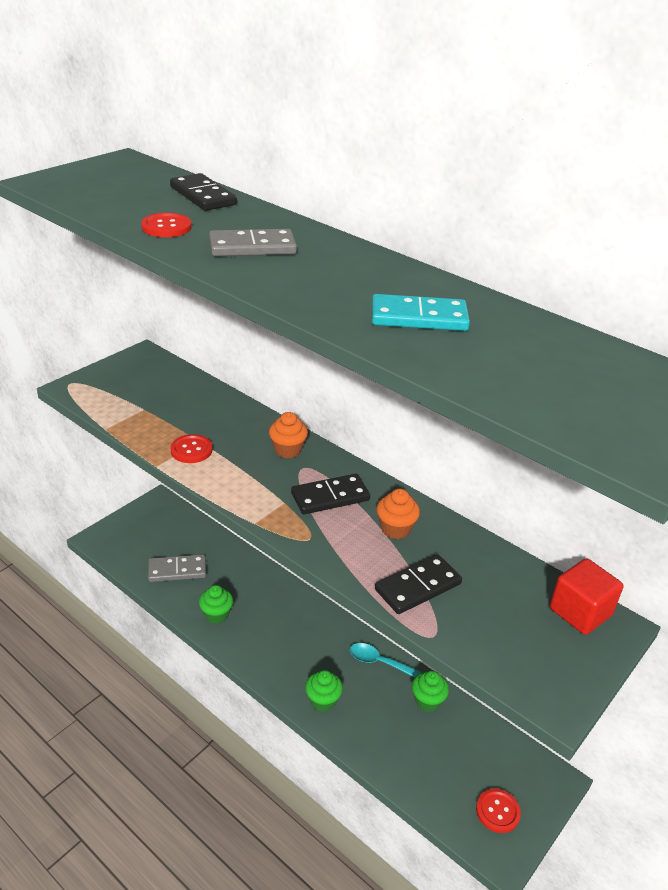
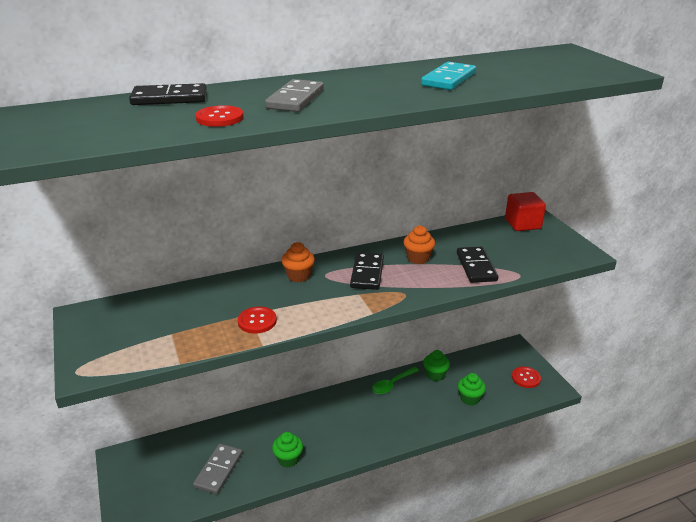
camera: 60 degrees left, 5 degrees down
(323, 701) = (408, 425): green cupcake -> green cupcake (470, 398)
(380, 662) = (392, 384): turquoise spoon -> green spoon

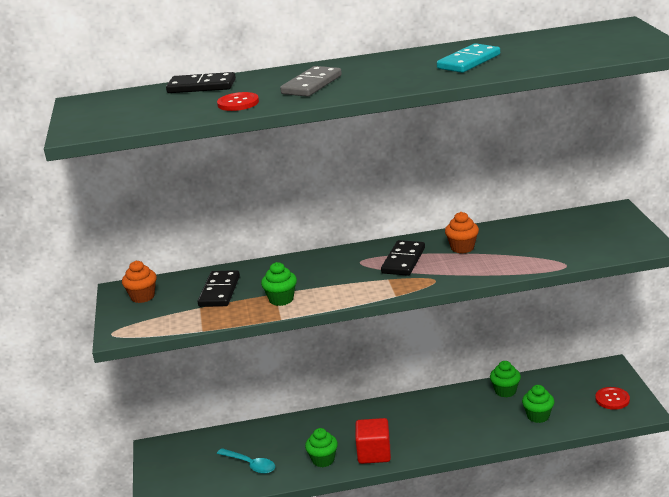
camera: 15 degrees right, 5 degrees down
(218, 470) = (250, 465): grey domino -> turquoise spoon
(257, 321) = (281, 299): red button -> green cupcake
(298, 276) = (333, 262): orange cupcake -> orange cupcake (142, 297)
(392, 384) = (453, 398): green spoon -> none
(476, 267) = (521, 257): black domino -> black domino (219, 291)
(522, 224) = (595, 215): red cube -> red cube (374, 453)

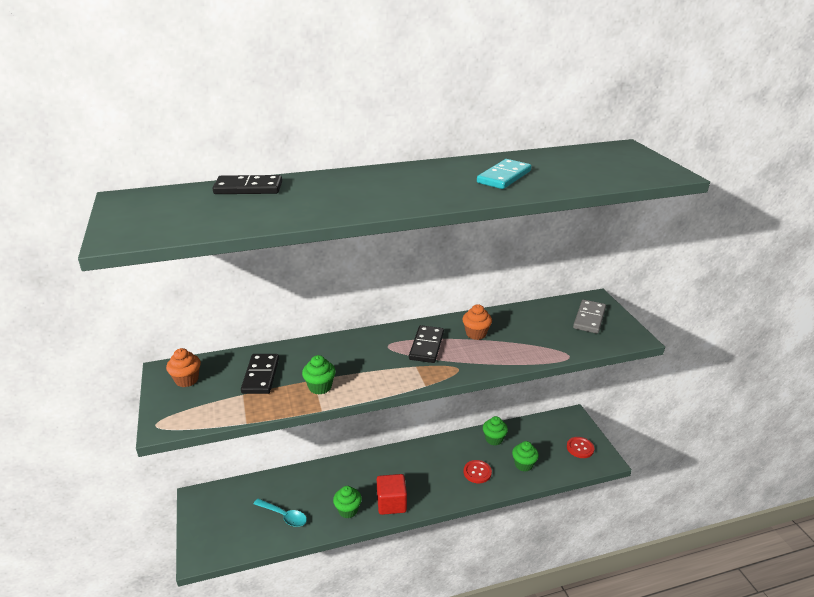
camera: 10 degrees left, 5 degrees up
(238, 103) = (288, 211): red button -> red button (477, 472)
(311, 85) = (359, 193): grey domino -> grey domino (589, 318)

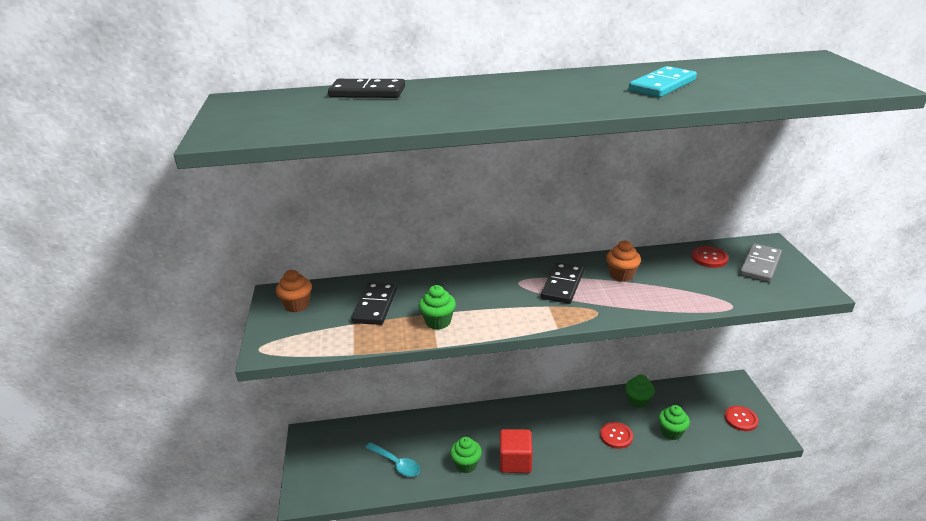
camera: 10 degrees right, 0 degrees up
(548, 314) = (709, 258): none -> red button

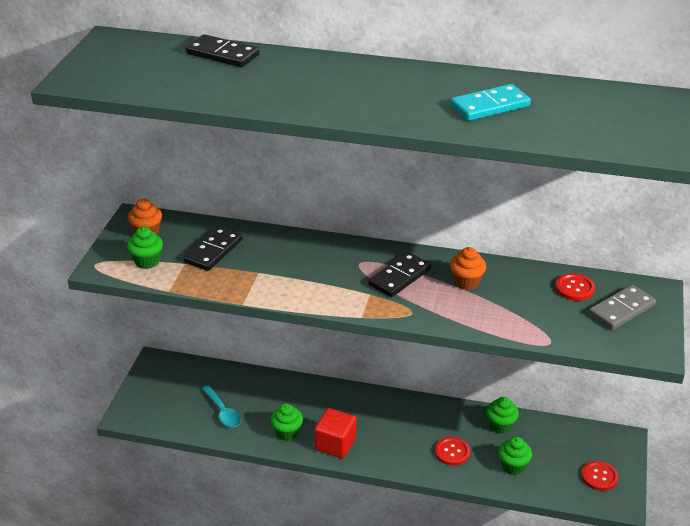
camera: 20 degrees right, 5 degrees up
(438, 322) = (258, 281): green cupcake -> green cupcake (147, 261)

